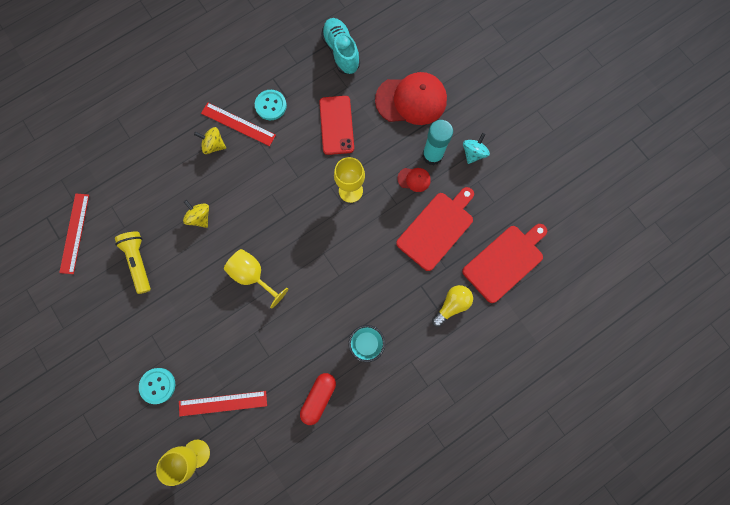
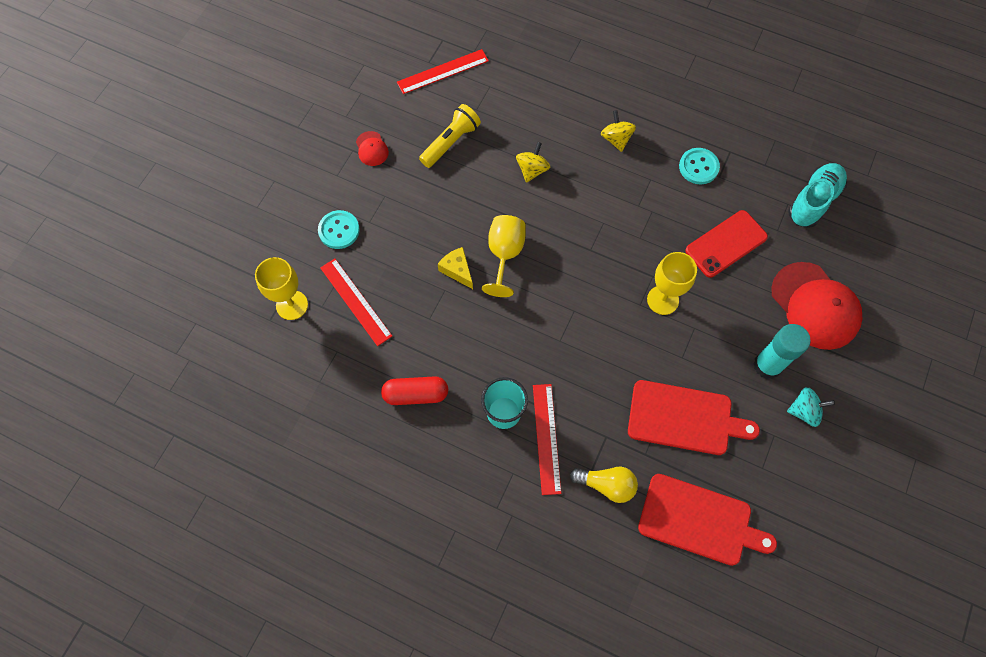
camera: 60 degrees right, 10 degrees down
(238, 124) = (655, 148): red ruler -> red ruler (546, 438)
(244, 316) = (457, 270): none -> yellow cheese
(414, 179) = (724, 361): red cap -> red cap (372, 149)

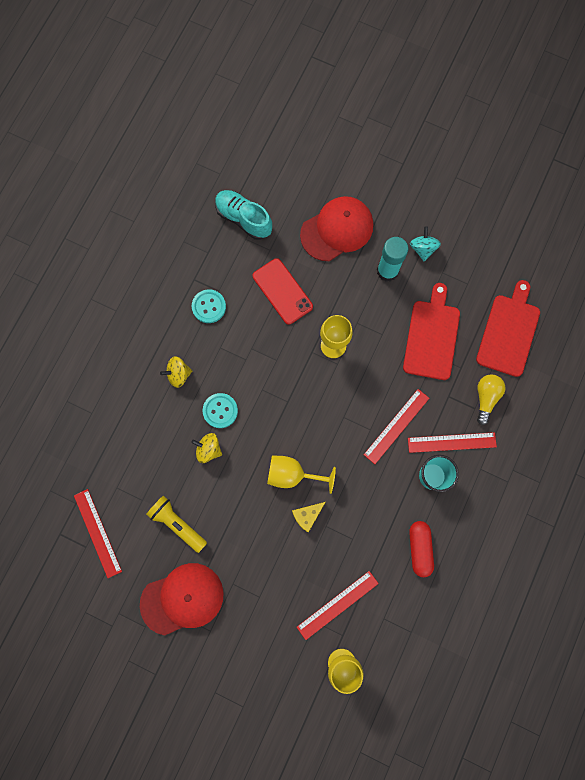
camera: 90 degrees left, 10 degrees up
(339, 230) = (268, 625): turquoise button -> turquoise button (220, 411)
(372, 149) = (182, 599): red cap -> red cap, size x2.23
(565, 371) = (396, 426): none -> red ruler

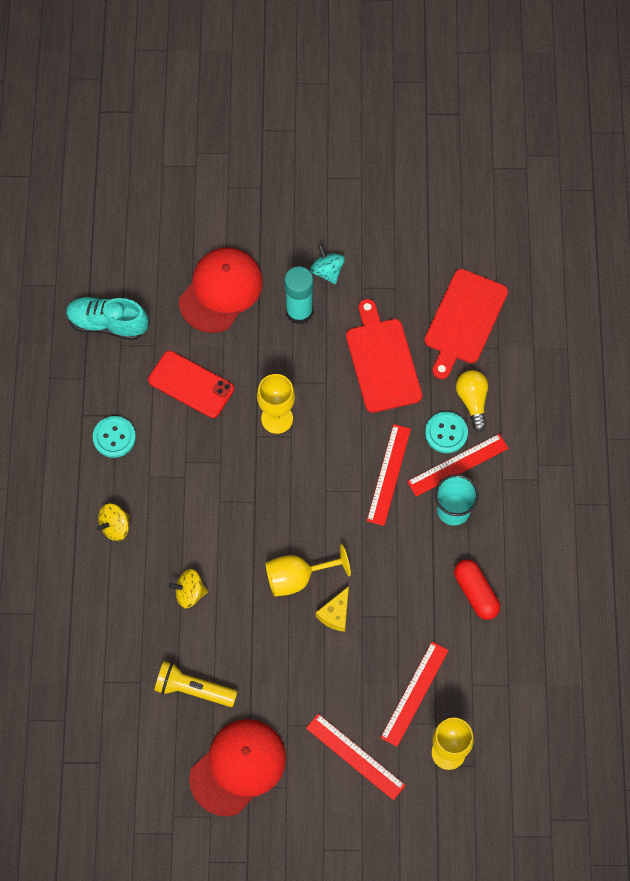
camera: 25 degrees left, 10 degrees down
(97, 533) = (106, 741): red ruler -> red ruler (355, 756)
(220, 411) = (182, 545): turquoise button -> turquoise button (446, 433)
(508, 332) = (464, 320): red cutting board -> red cutting board turned 150 degrees counterclockwise

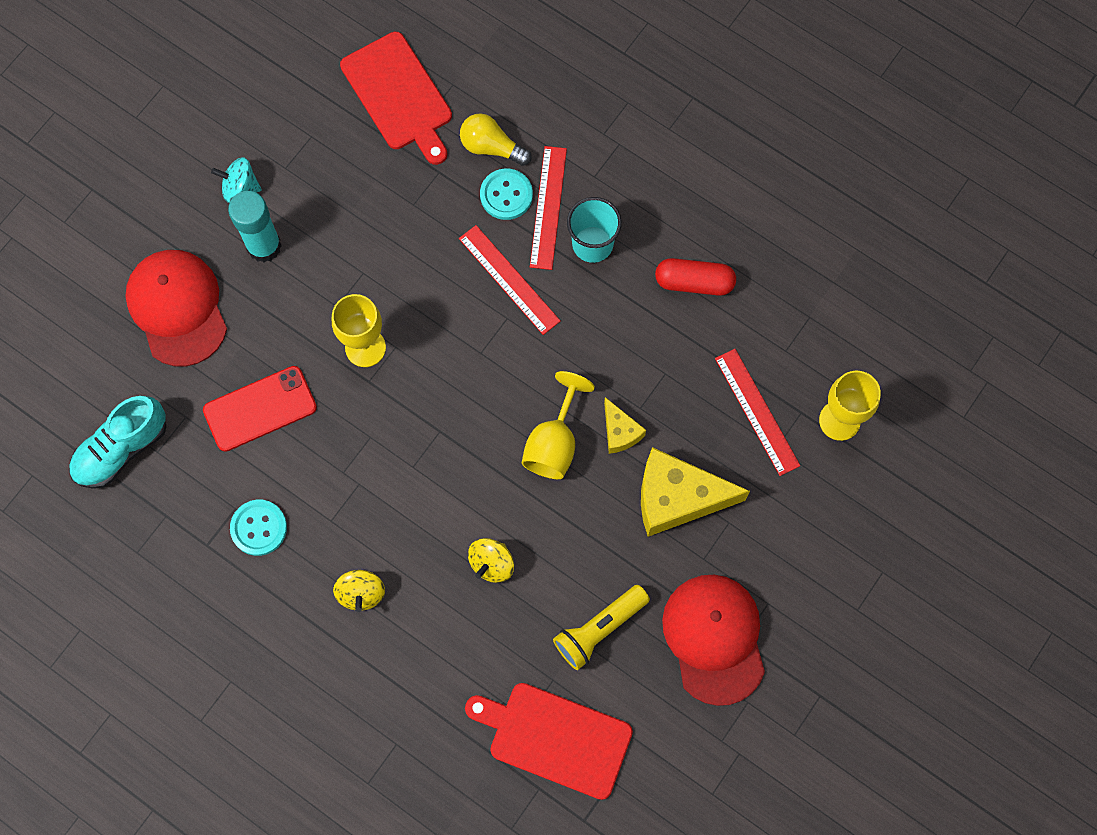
camera: 55 degrees left, 5 degrees up
(316, 680) = (677, 498): none -> yellow cheese
(355, 756) = (782, 513): red ruler -> none
(382, 361) = (382, 203): red cutting board -> red cutting board (555, 738)

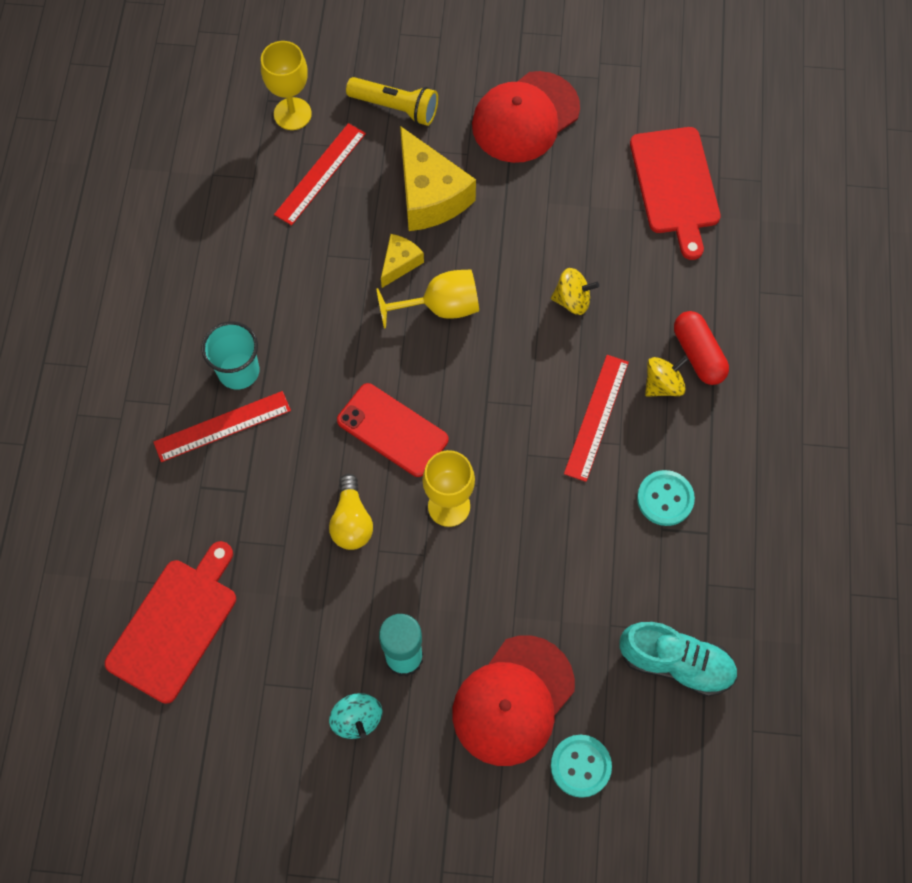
camera: 120 degrees left, 5 degrees down
(260, 409) = (561, 563): red phone -> red phone (392, 430)
(491, 147) = (186, 508): yellow light bulb -> yellow light bulb (351, 521)
(506, 195) = (229, 468): turquoise button -> turquoise button (580, 766)
(509, 279) = (312, 421): red ruler -> red ruler (596, 417)
(599, 629) = (572, 197): yellow flashlight -> yellow flashlight (395, 108)
(694, 282) = (230, 273): red capsule -> red capsule (698, 354)

